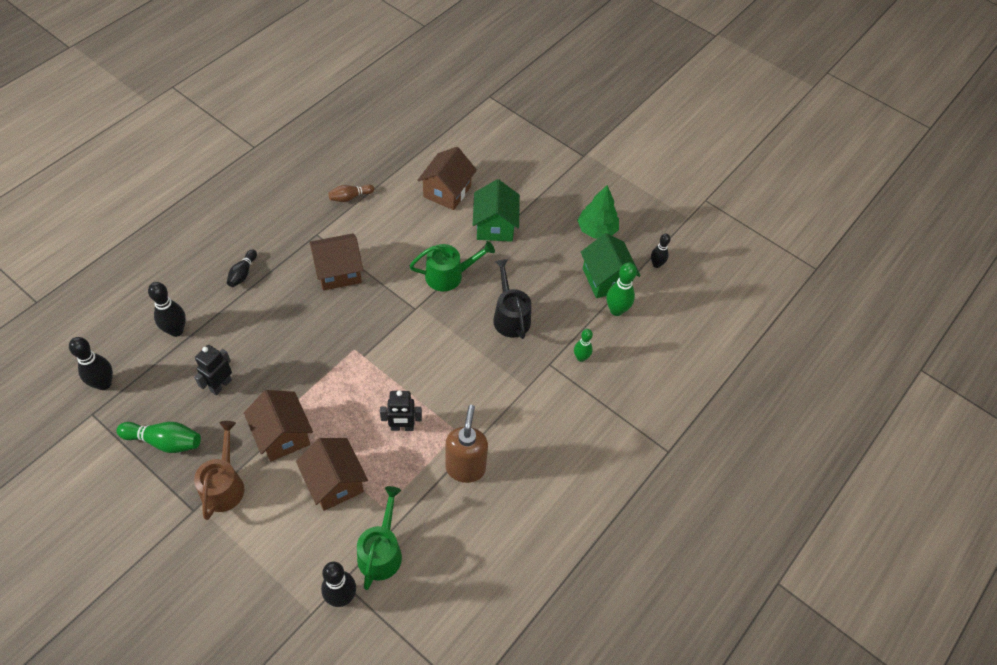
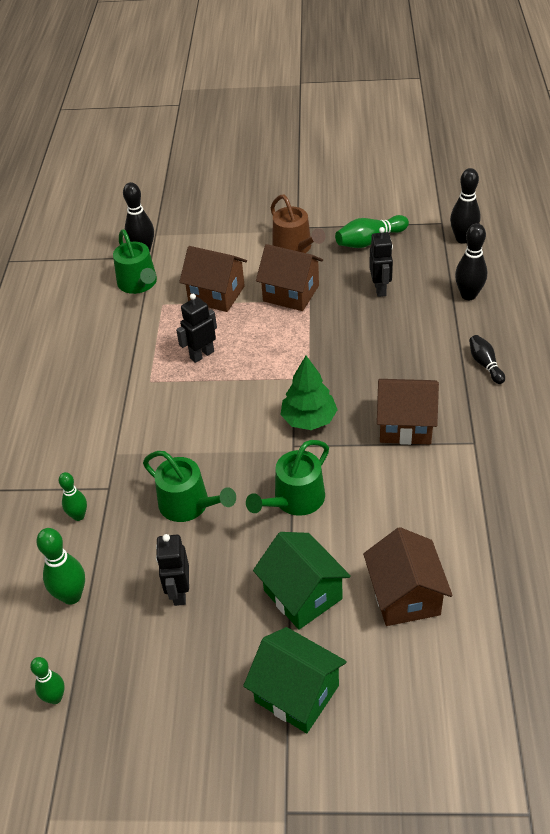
camera: 150 degrees right, 10 degrees down
(339, 272) = (405, 425): brown house -> brown house turned 60 degrees clockwise
(350, 197) = (497, 504): brown bowling pin -> none
(465, 468) = (119, 363): brown soap dispenser -> none
(510, 316) = (189, 505): black watering can -> green watering can
(556, 271) = (179, 592): none -> black robot
(596, 230) = (171, 690): green tree -> green tree (309, 419)
(606, 279) = (110, 626): green house -> green house (296, 693)
(656, 264) = (55, 697): black bowling pin -> green bowling pin

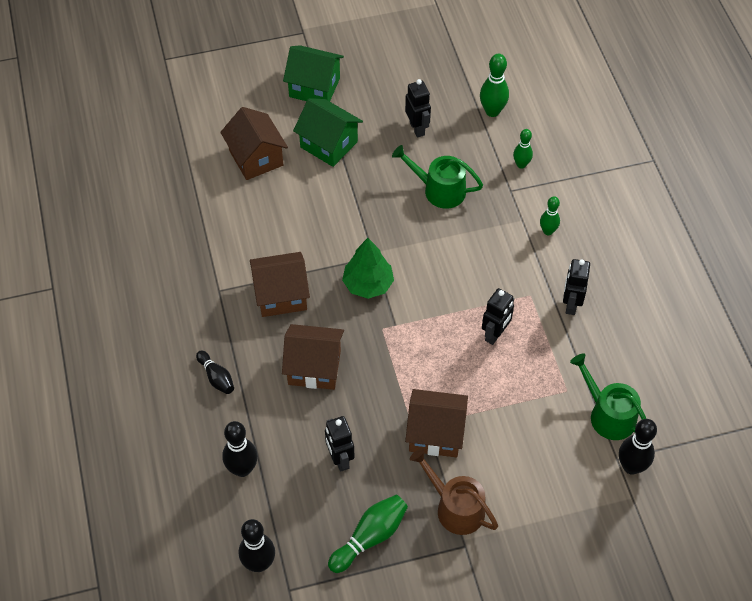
camera: 160 degrees right, 10 degrees up
(55, 697) = (467, 55): green bowling pin -> green bowling pin (548, 231)
(116, 366) = (571, 304): none -> black robot
(216, 294) = (515, 416): brown house -> brown house (314, 367)
(295, 500) = (357, 210): green watering can -> none

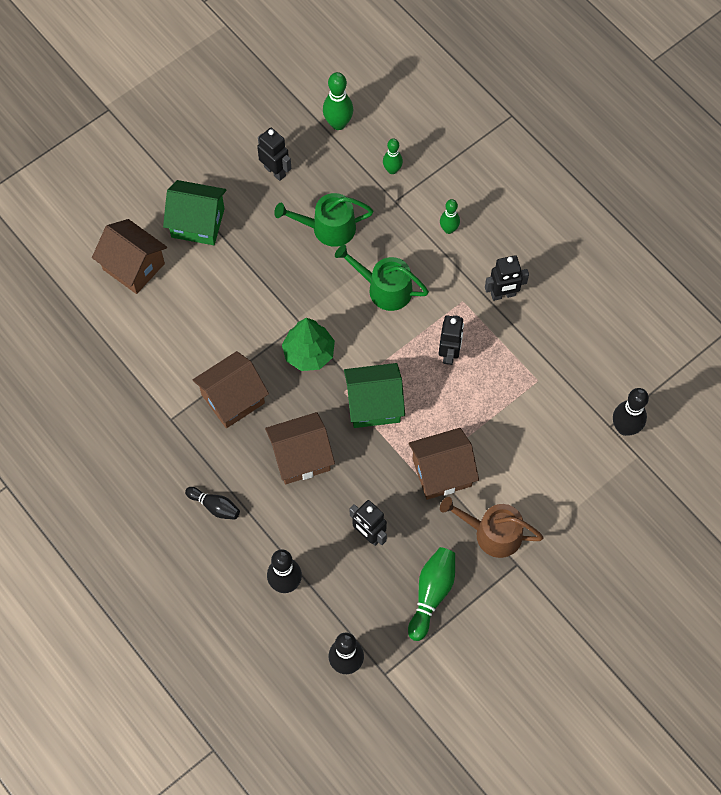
camera: 25 degrees left, 10 degrees up
(314, 87) = (152, 166): green house -> green house (374, 404)
(571, 304) = (503, 295): black robot -> black robot turned 90 degrees counterclockwise
(608, 415) = (583, 388): green watering can -> green watering can (384, 289)

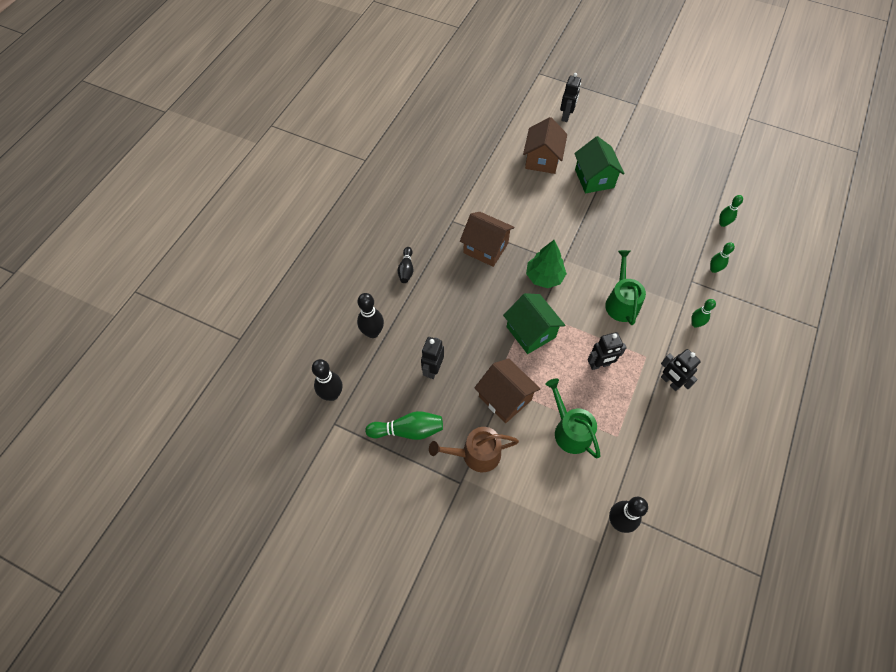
camera: 65 degrees right, 5 degrees down
(275, 171) = (661, 203): black robot -> black robot (566, 116)
(301, 457) = (467, 304): brown house -> none
(328, 228) = (642, 250): green watering can -> green watering can (570, 430)
(338, 123) = (723, 223): green bowling pin -> green bowling pin, size x0.65
(492, 533) = (476, 454): brown watering can -> brown watering can turned 90 degrees counterclockwise

